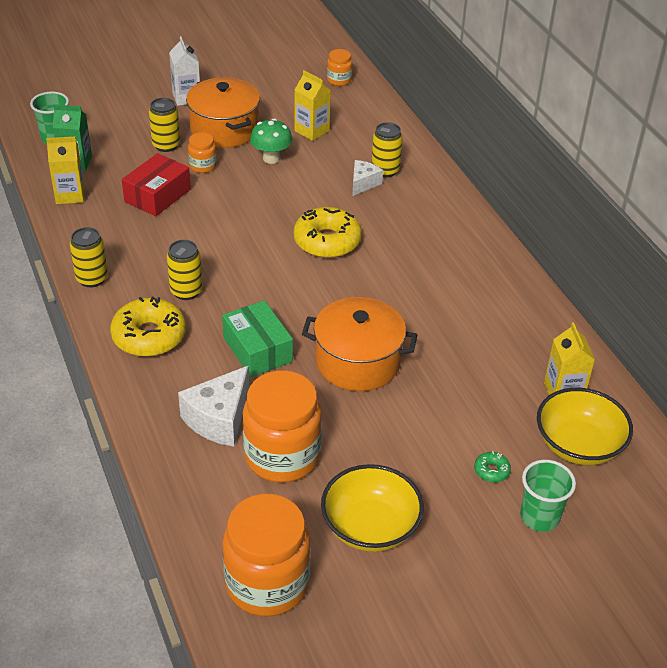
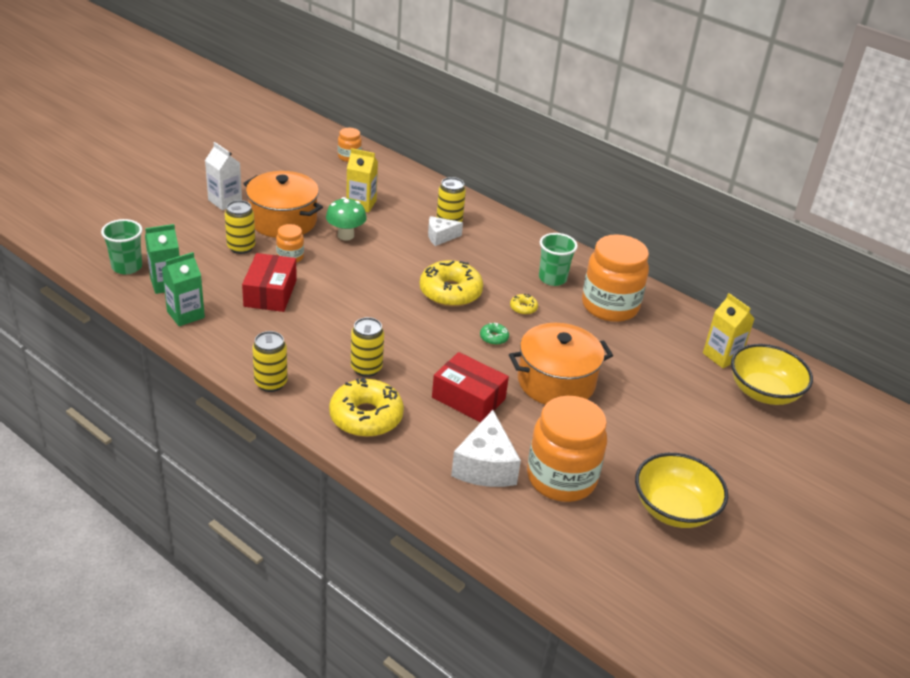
camera: 30 degrees left, 5 degrees down
(70, 195) = (185, 314): yellow carton -> green carton
(257, 349) = (468, 398): green box -> red box
(267, 583) = (636, 585): orange jar -> orange jar (610, 306)
(363, 183) = (440, 237): white cheese -> white cheese turned 105 degrees counterclockwise
(388, 278) = (523, 308): none -> yellow donut
(491, 471) = (722, 432): green donut -> green donut (494, 338)
(539, 517) = (782, 455): green cup -> green cup (552, 278)

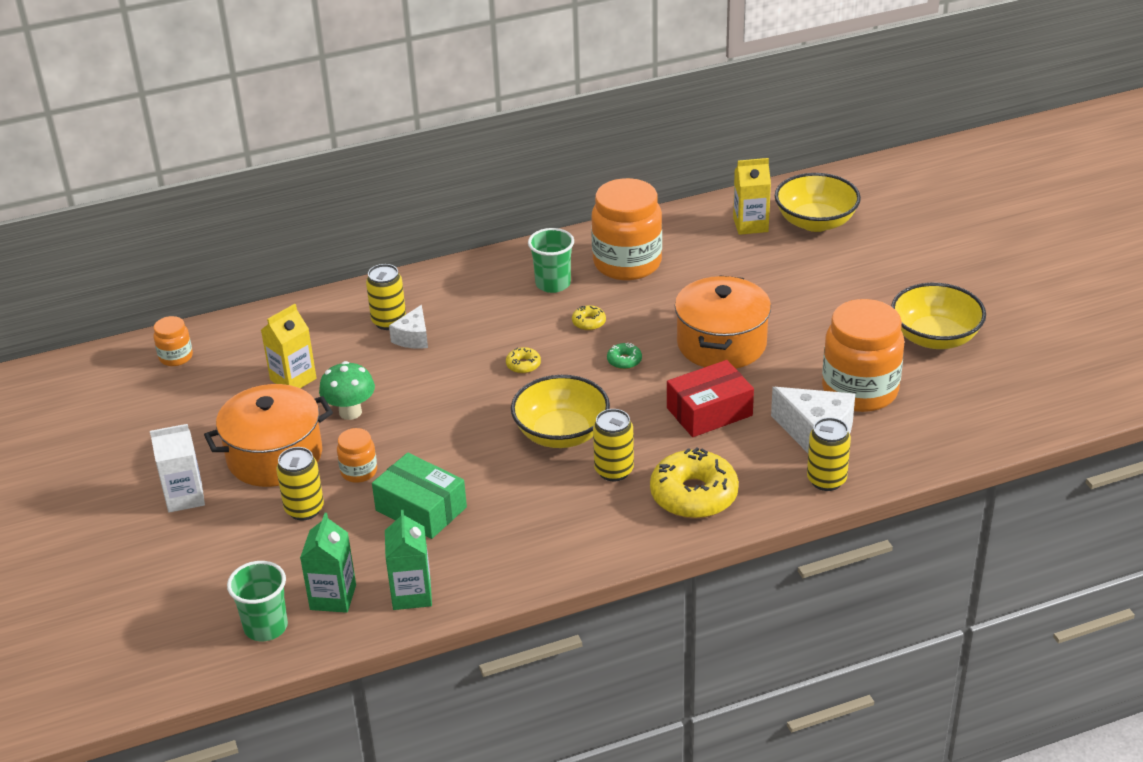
camera: 55 degrees left, 0 degrees up
(270, 293) = (421, 509): red box -> green box
(271, 383) = (591, 553): yellow can -> yellow can (826, 480)
(389, 331) = (561, 433): none -> yellow bowl
(450, 292) = (523, 365): yellow donut -> yellow donut, size x0.44

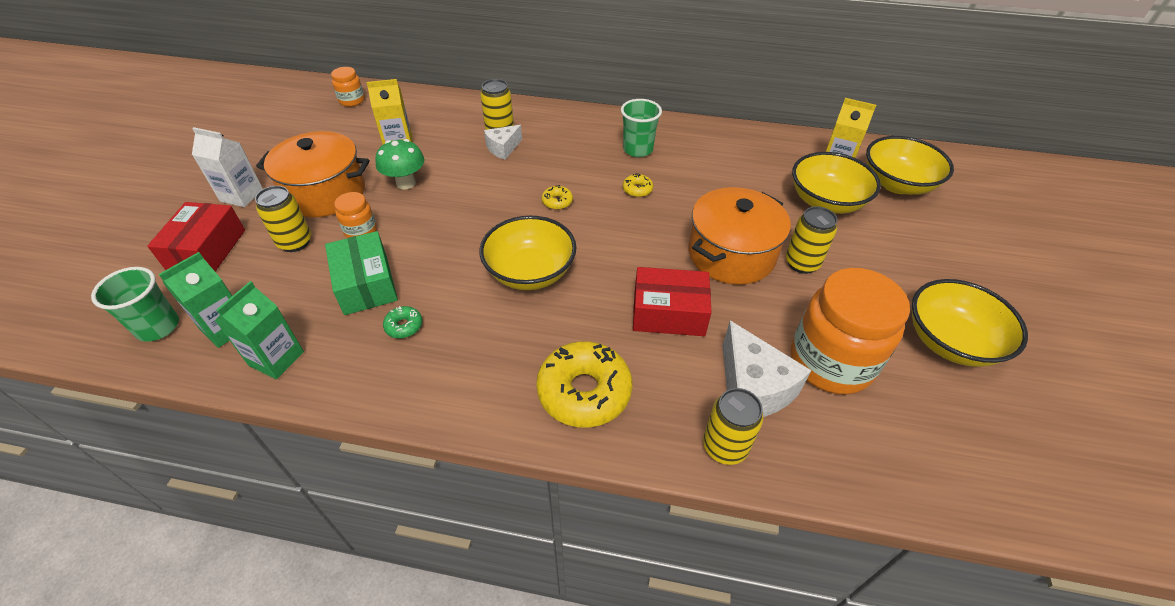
camera: 30 degrees right, 10 degrees up
(220, 555) = (207, 250): none -> red box
(614, 471) = (539, 328): yellow can -> yellow can (802, 263)
(624, 361) = (637, 233): green donut -> green donut (404, 326)
(627, 263) = (708, 156): orange jar -> none
(766, 264) = (826, 202): none -> yellow bowl

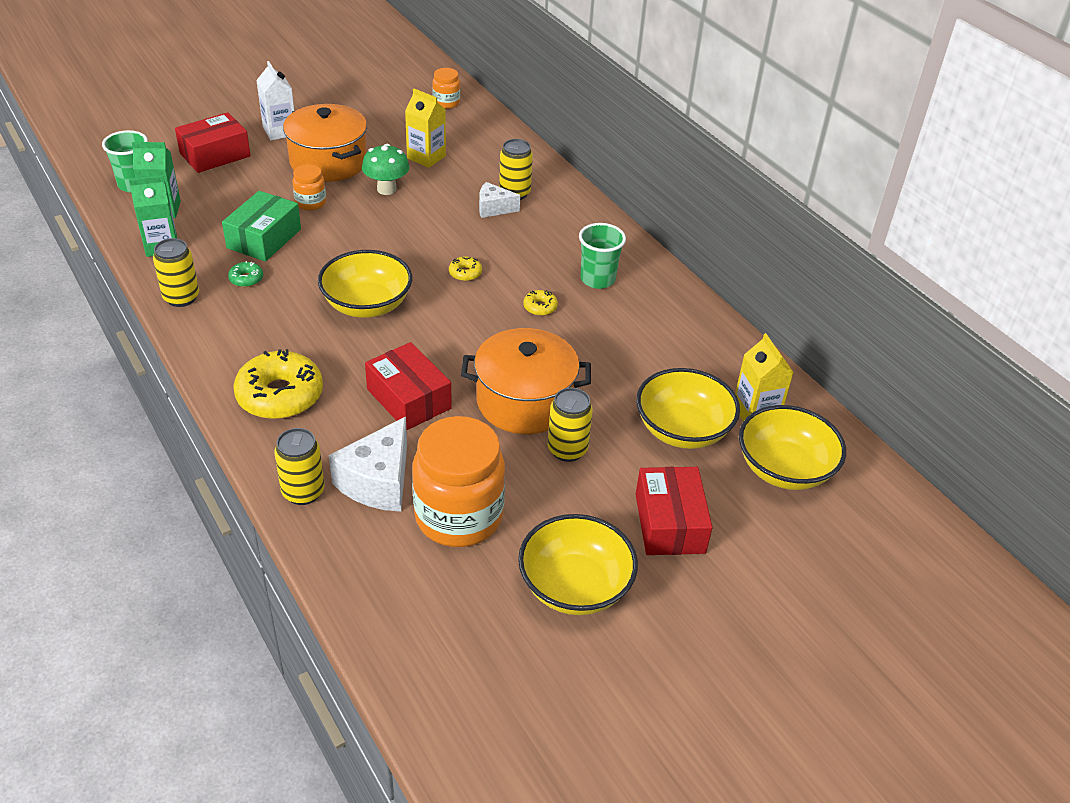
camera: 45 degrees right, 5 degrees down
(295, 242) = (265, 183): yellow can -> yellow can (181, 297)
(914, 259) = (669, 523): none -> red box

